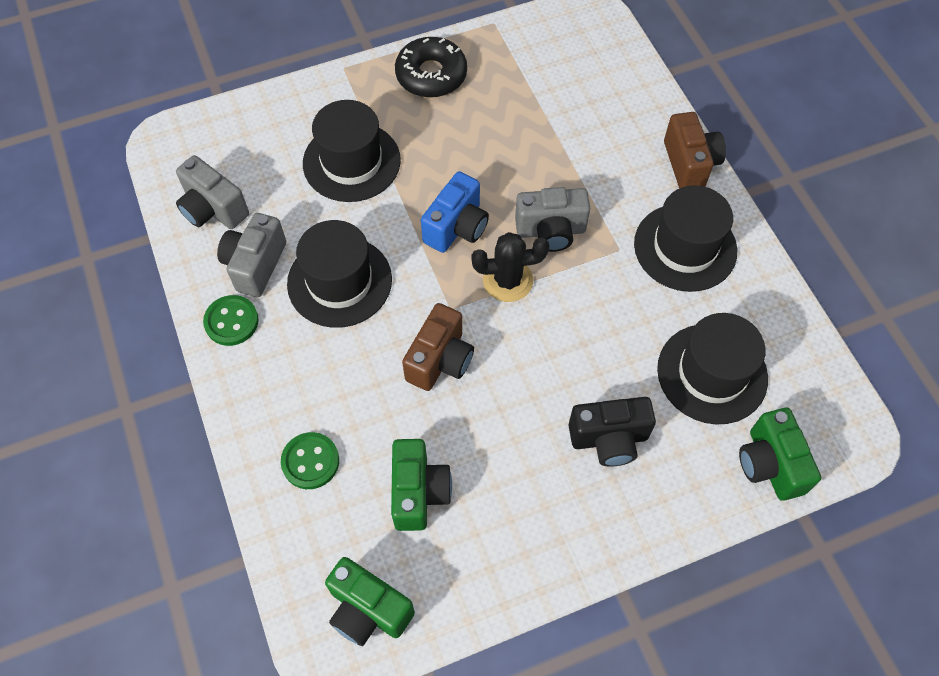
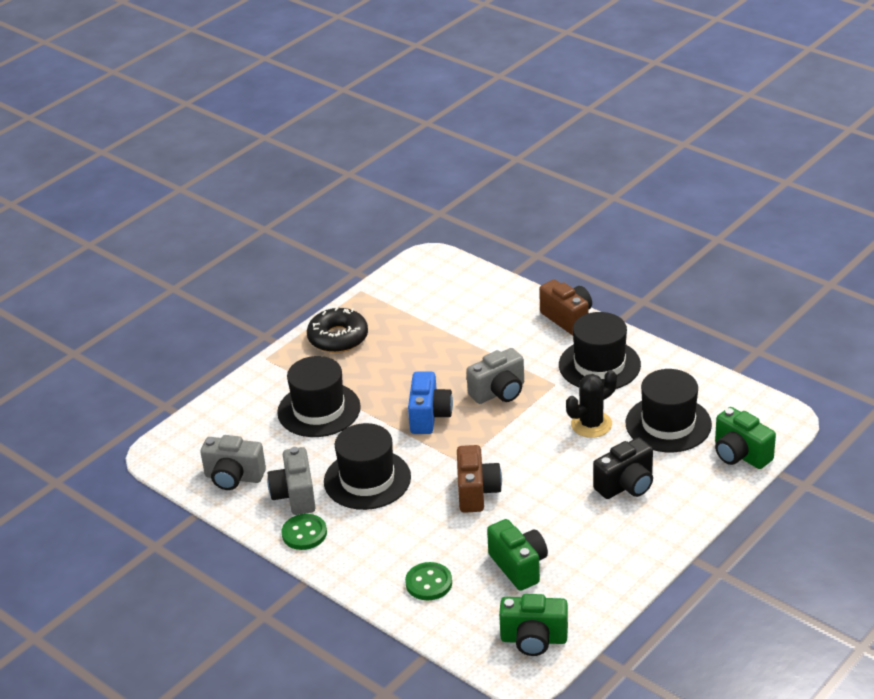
camera: 25 degrees left, 25 degrees down
(508, 280) = (490, 431): black cactus -> black cactus (591, 424)

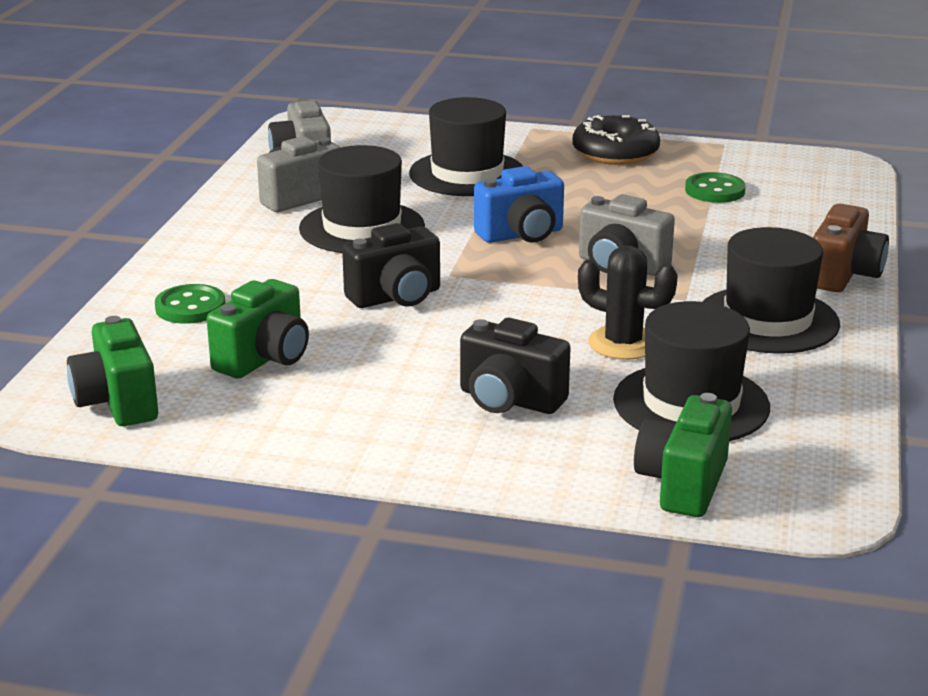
camera: 60 degrees right, 10 degrees down
(304, 533) = (233, 217): green button -> green button (714, 190)
(476, 492) = (396, 297): brown camera -> black camera

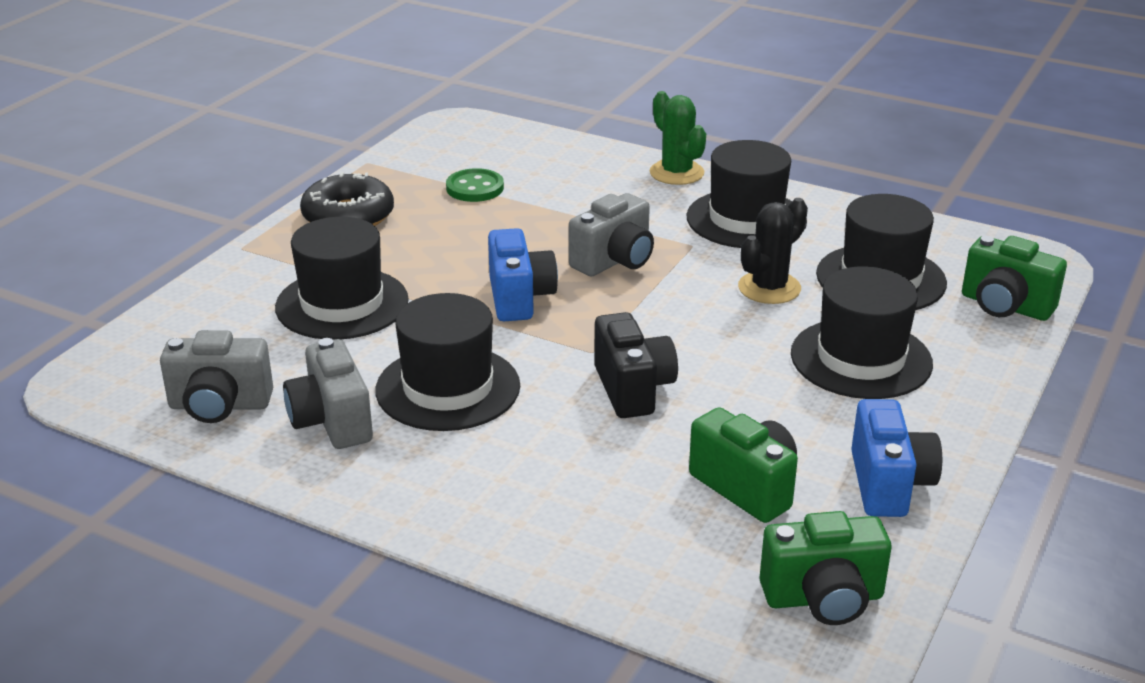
camera: 75 degrees left, 5 degrees up
(190, 307) = (604, 528): green button -> none
(290, 425) = (888, 484): none -> blue camera
(509, 400) = (861, 359): black camera -> black hat
(844, 275) = (676, 173): brown camera -> green cactus

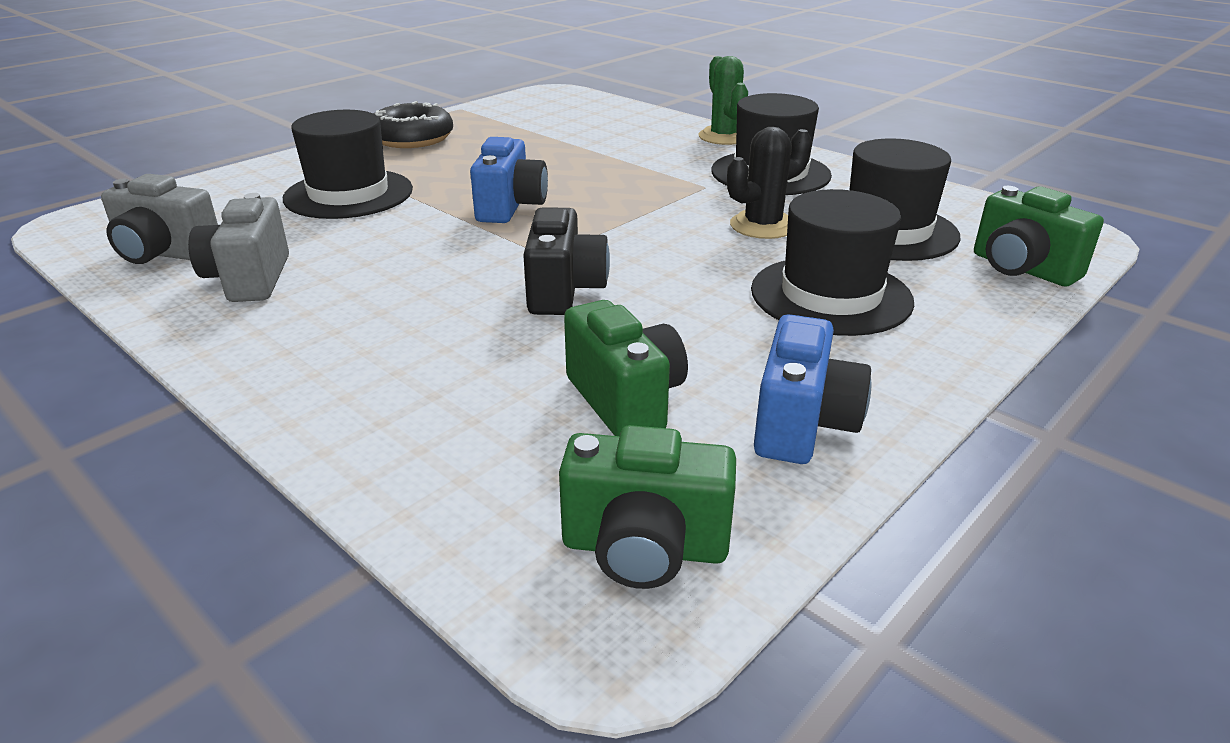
camera: 15 degrees right, 0 degrees up
(448, 388) = (382, 267): black hat -> none
(475, 188) = (535, 131): green button -> none
(614, 261) = (621, 190): grey camera -> none

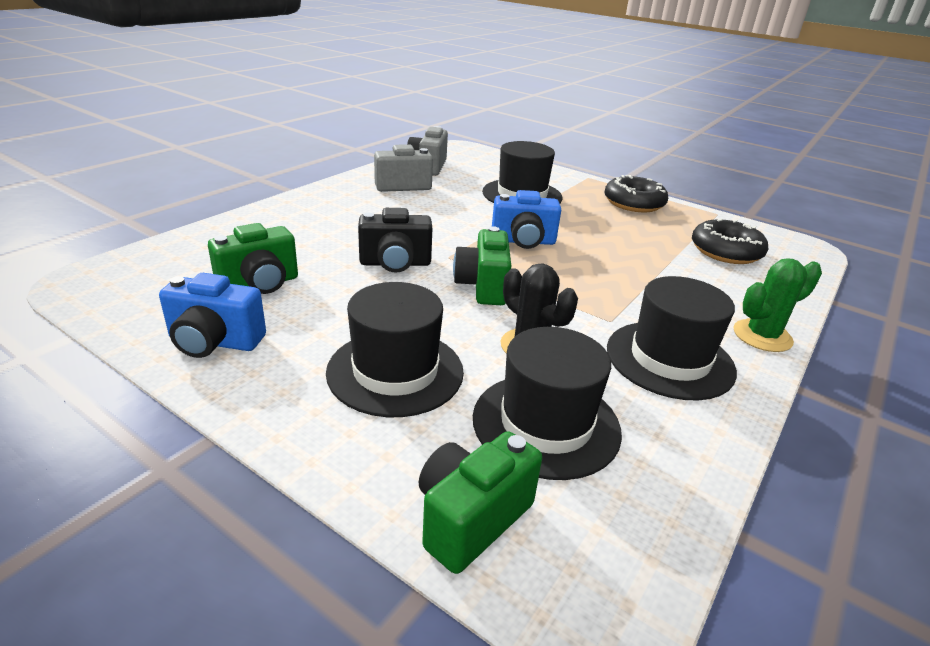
camera: 80 degrees right, 0 degrees up
(558, 121) = (726, 251): none -> black donut
(644, 548) = (130, 289): green camera -> green camera (483, 286)

